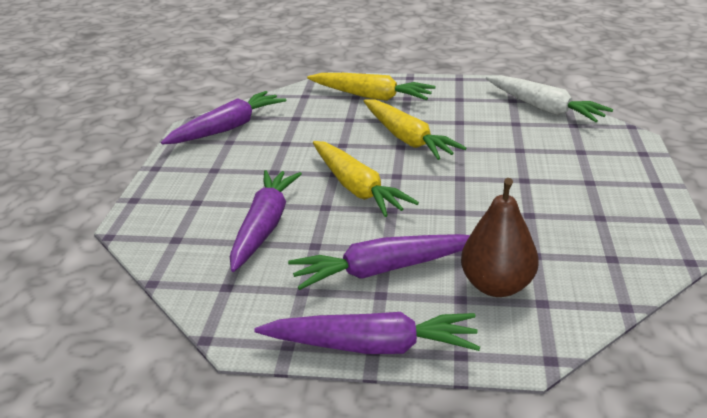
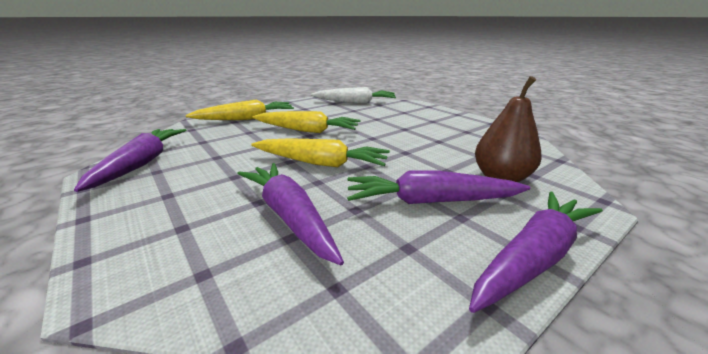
camera: 45 degrees left, 5 degrees down
(382, 270) = (431, 201): purple carrot -> purple carrot turned 60 degrees clockwise

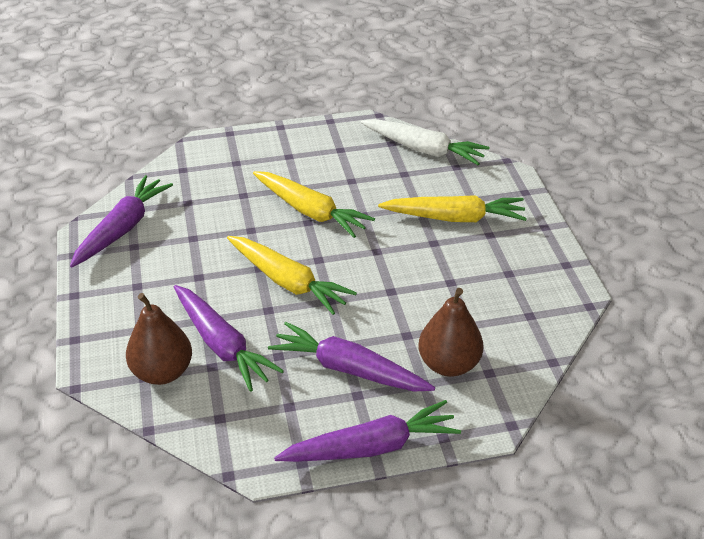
camera: 25 degrees right, 15 degrees up
(228, 261) = (162, 372): none -> brown pear
(246, 119) = (252, 160): yellow carrot -> yellow carrot (454, 218)
(289, 216) = (222, 345): purple carrot -> purple carrot turned 150 degrees clockwise

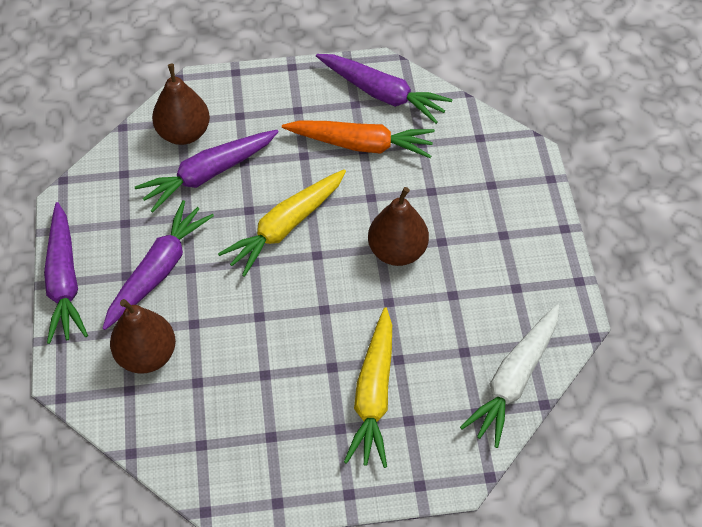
camera: 95 degrees right, 15 degrees up
(187, 239) = (361, 144): none -> orange carrot
(310, 211) = (397, 251): yellow carrot -> brown pear

